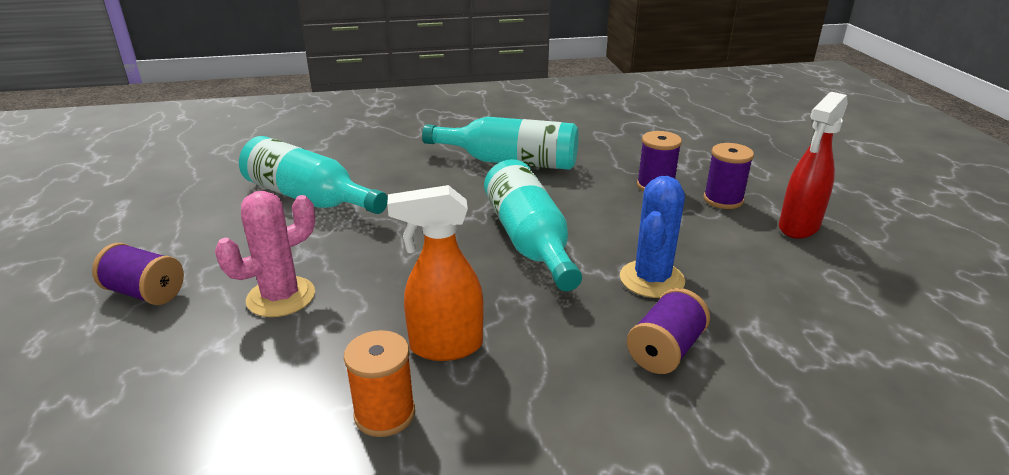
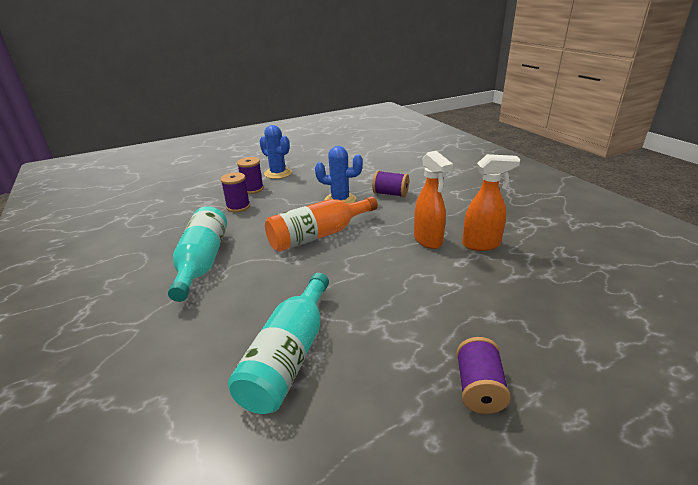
camera: 105 degrees left, 0 degrees up
(281, 297) = (431, 310): pink cactus -> none
(384, 414) = (482, 245): orange spool -> orange spray bottle
(529, 240) = (318, 235): turquoise bottle -> orange bottle
(798, 227) = (278, 173): red spray bottle -> blue cactus

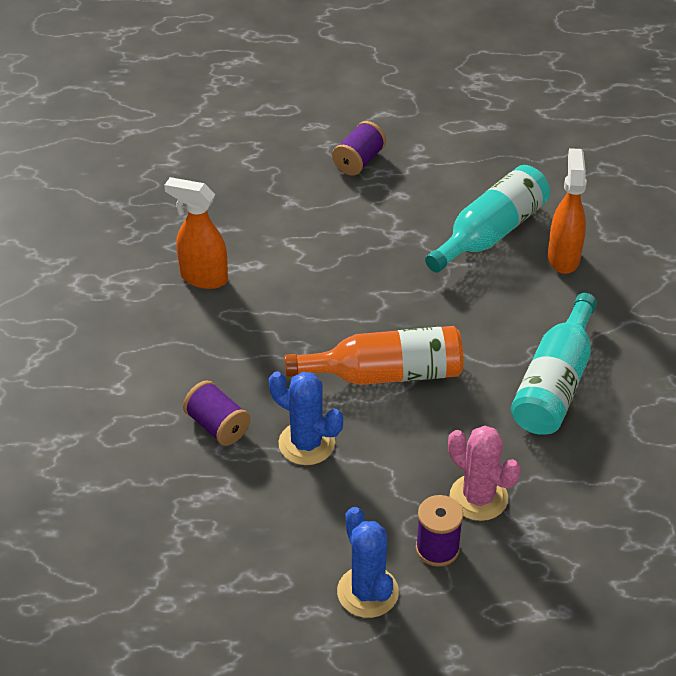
camera: 155 degrees left, 15 degrees up
(238, 207) = (478, 497): purple spool -> pink cactus
(428, 241) = (257, 308): orange spray bottle -> orange spray bottle (563, 257)

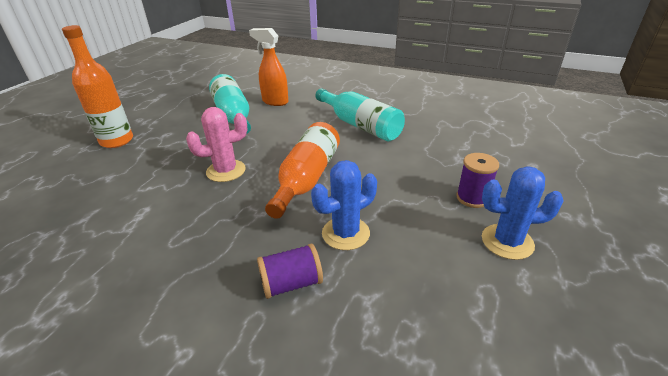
camera: 65 degrees left, 10 degrees down
(203, 277) = (119, 244): orange spray bottle -> none
(359, 161) = (117, 141): purple spool -> orange bottle
(478, 497) = (434, 171): pink cactus -> pink cactus (226, 171)

